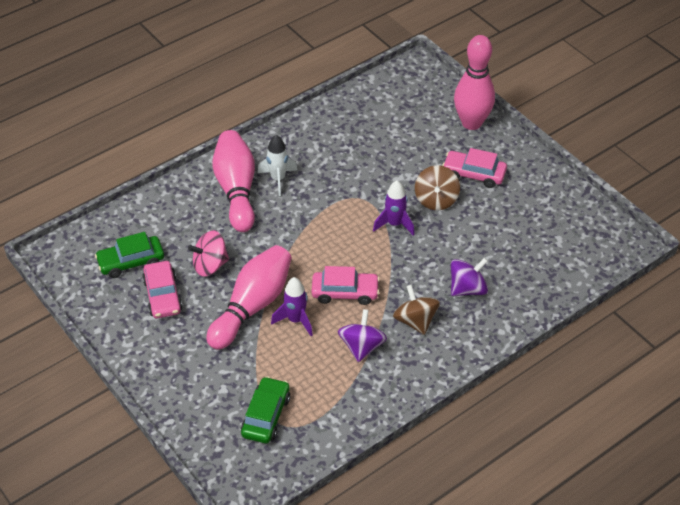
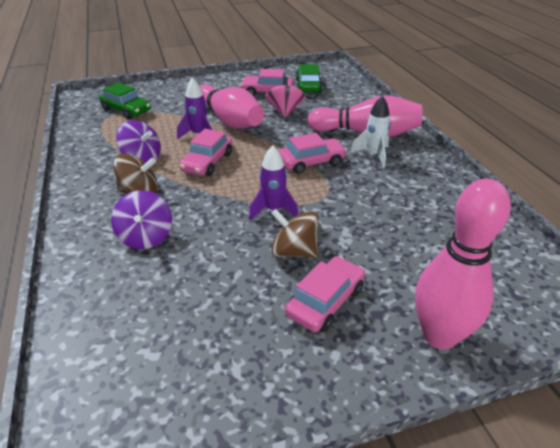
camera: 110 degrees right, 10 degrees down
(310, 218) = (311, 162): none -> pink car

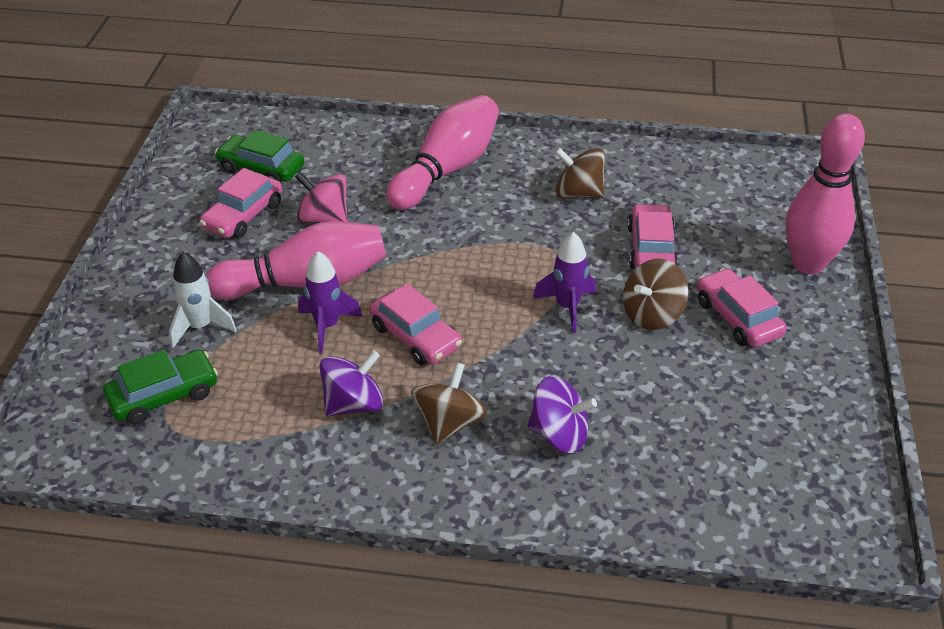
camera: 65 degrees left, 5 degrees up
(311, 162) = (482, 241): pink car -> pink car (651, 248)
(373, 155) = (502, 185): white rocket -> white rocket (200, 327)
(399, 186) = (578, 193): none -> brown spinning top

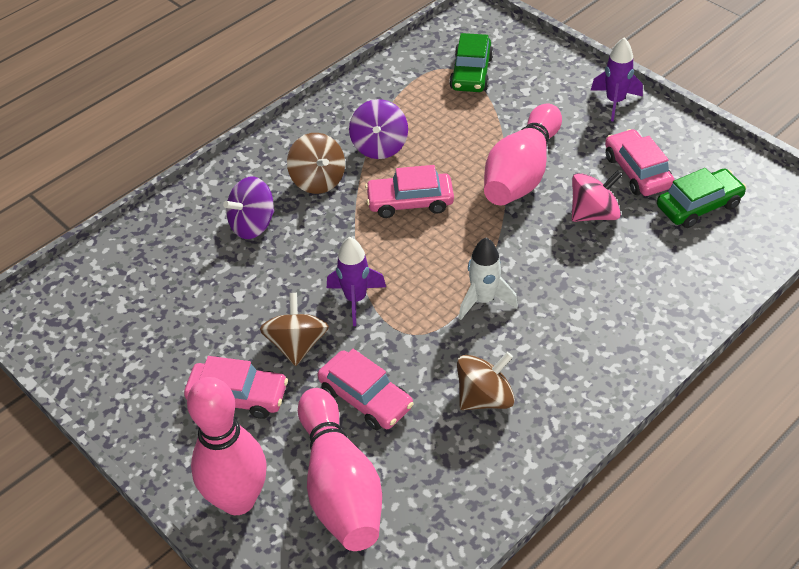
camera: 130 degrees right, 5 degrees up
(200, 327) = (522, 107): white rocket -> white rocket (484, 300)
(327, 326) = (464, 164): purple rocket -> purple rocket (615, 102)
(446, 170) = (599, 323): pink bowling pin -> pink bowling pin (340, 486)

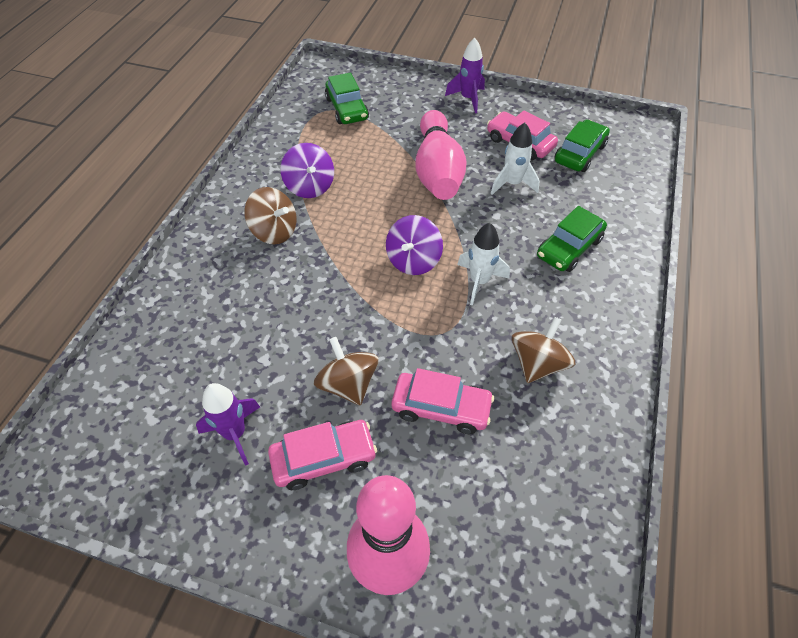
camera: 30 degrees left, 5 degrees up
(253, 225) = (238, 290): purple spinning top -> purple spinning top (413, 260)
(340, 486) = (474, 503): pink bowling pin -> none
(355, 299) = (373, 322): purple rocket -> purple rocket (235, 433)
(410, 202) = (365, 223): pink car -> none
(593, 214) = (512, 184): pink spinning top -> white rocket
(604, 302) = (569, 248): none -> green car

